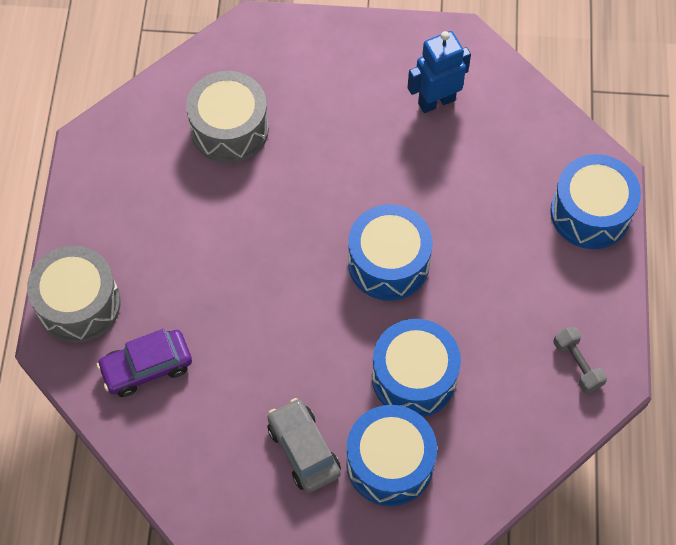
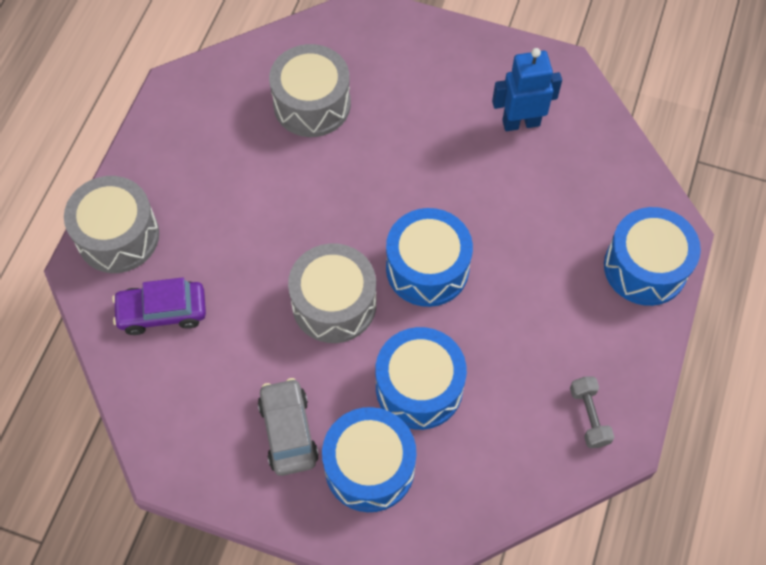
camera: 15 degrees right, 0 degrees up
(310, 318) = (334, 304): none -> grey drum

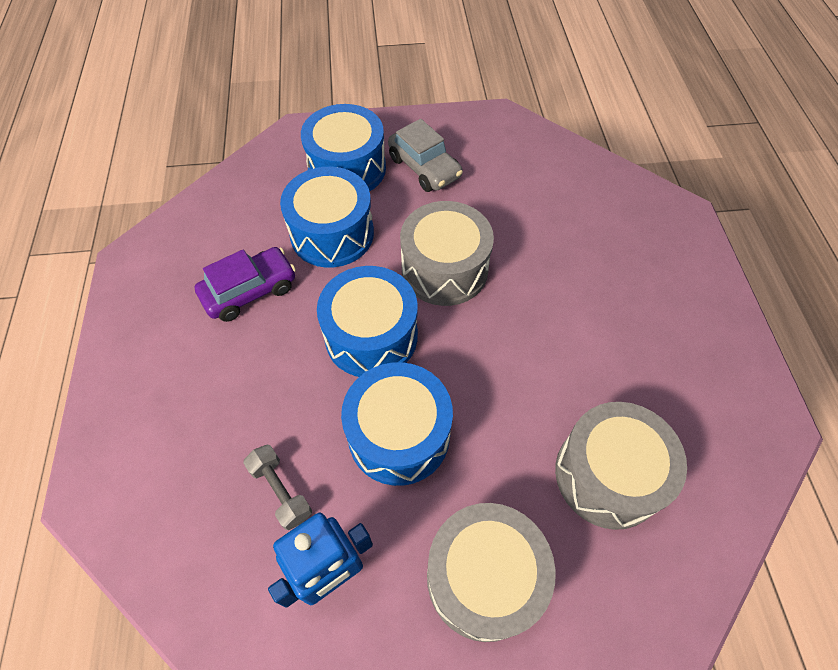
camera: 155 degrees right, 5 degrees down
(118, 236) = (679, 248): grey drum -> grey drum (484, 577)
(162, 312) = (587, 207): purple car -> purple car (250, 291)
(589, 416) = (167, 267): grey dumbbell -> grey dumbbell (281, 491)
(645, 267) = (126, 435): blue drum -> blue drum (399, 435)

